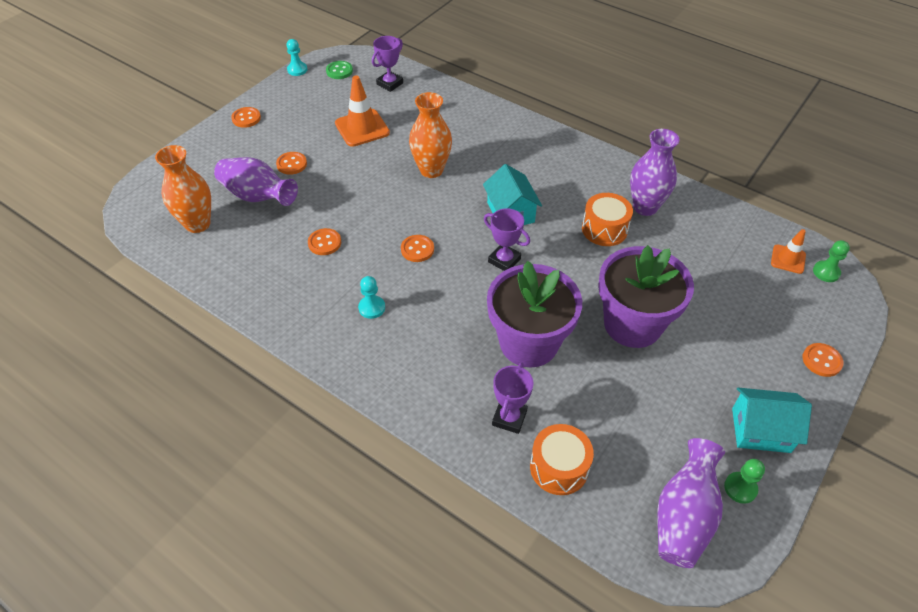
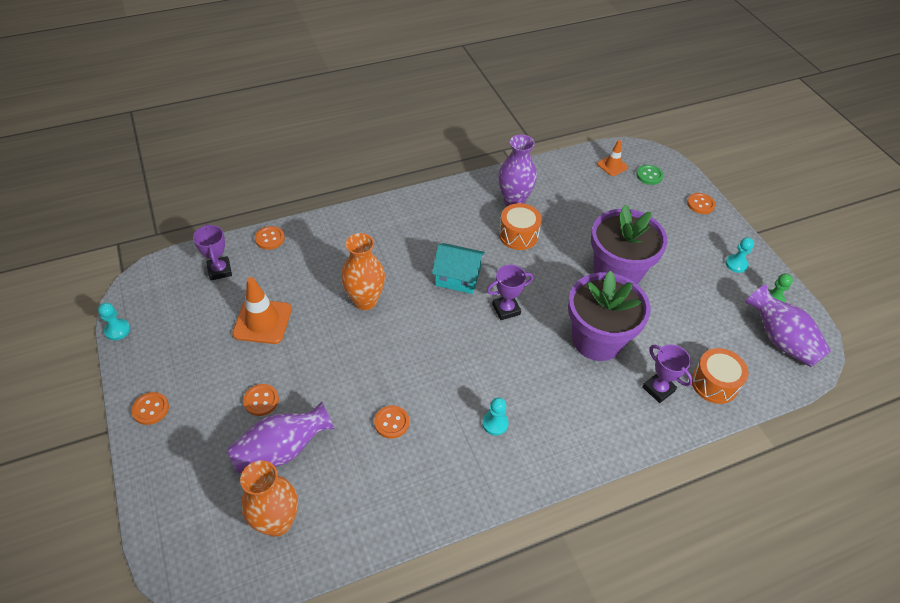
camera: 60 degrees left, 0 degrees up
(339, 71) = (158, 298): green button -> green button (649, 175)
(417, 249) = (452, 358): orange button -> orange button (270, 238)
(761, 430) = (736, 264): turquoise house -> turquoise pawn
(826, 272) = (634, 157): green pawn -> none

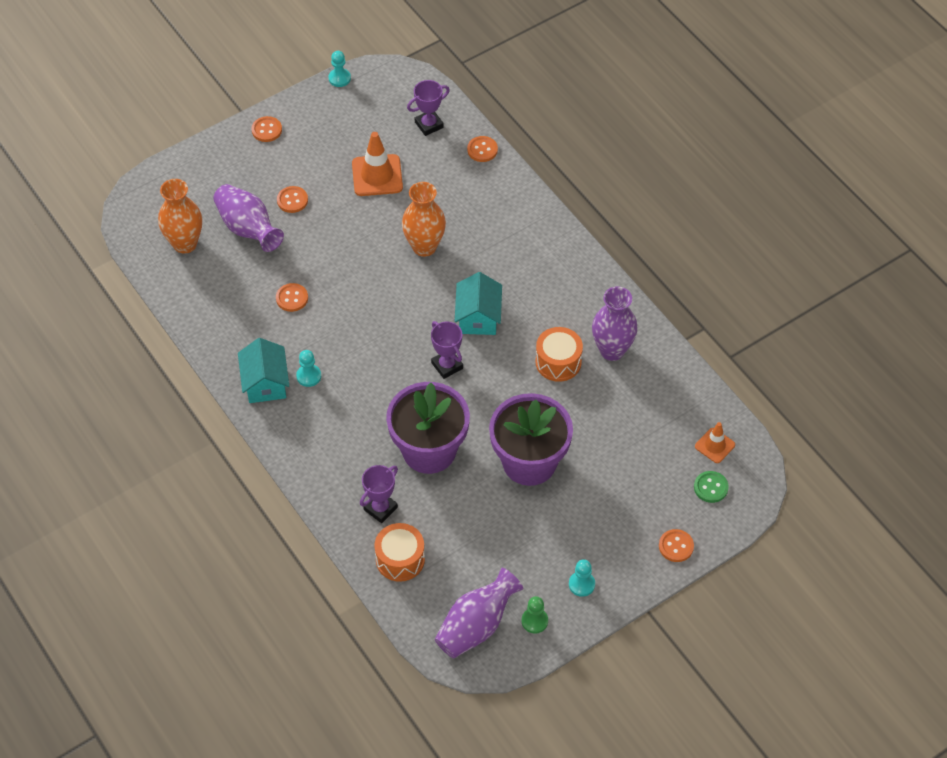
camera: 80 degrees right, 5 degrees up
(495, 466) = (265, 383): none -> turquoise house

